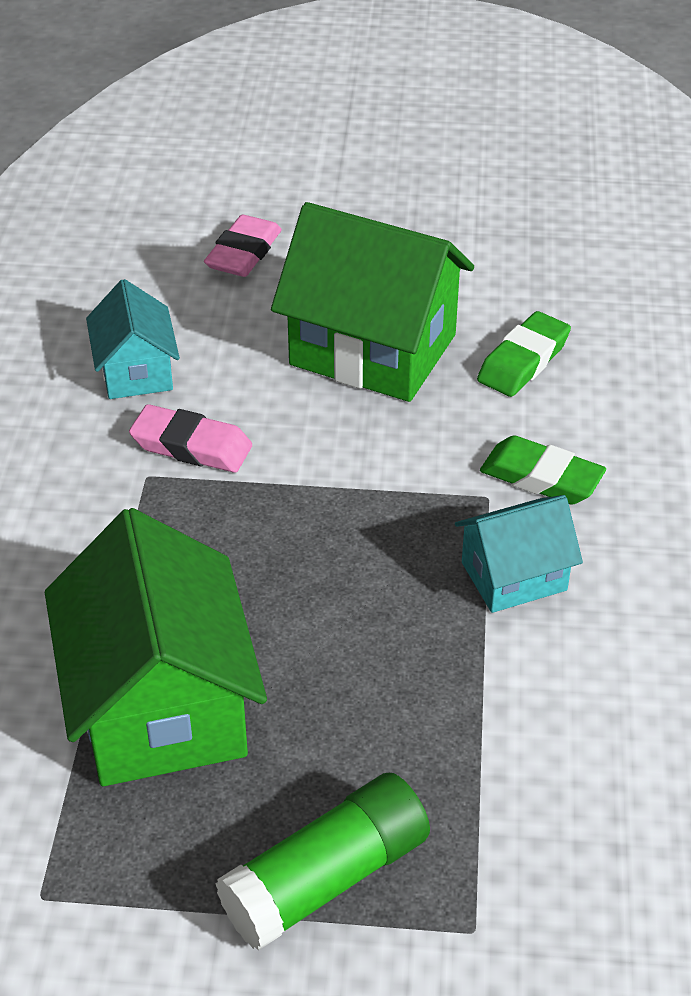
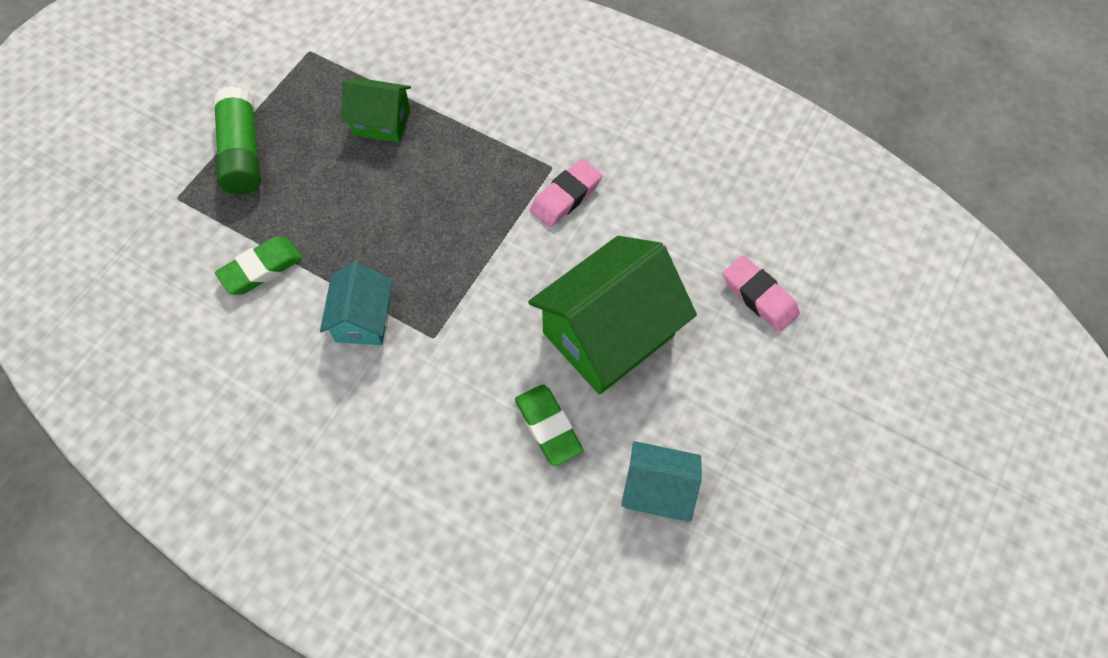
camera: 115 degrees right, 20 degrees up
(136, 371) = (652, 190): turquoise house -> turquoise house (657, 489)
(161, 706) = (381, 122): green house -> green house, size x0.55
(541, 478) = (431, 377): green eraser -> green eraser (261, 269)

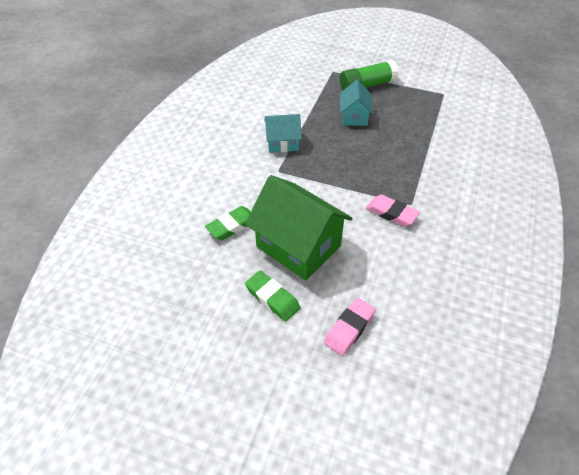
camera: 80 degrees right, 15 degrees down
(261, 269) = (302, 104): green eraser -> green eraser (272, 298)
(381, 122) = (409, 128): green house -> none
(657, 489) = (198, 282): turquoise house -> turquoise house (354, 117)

